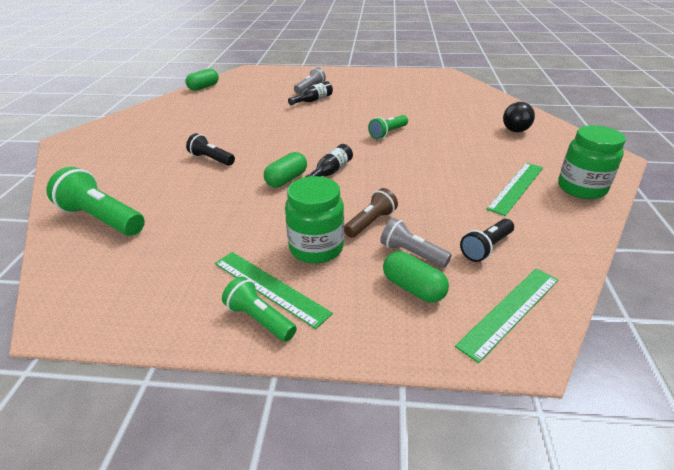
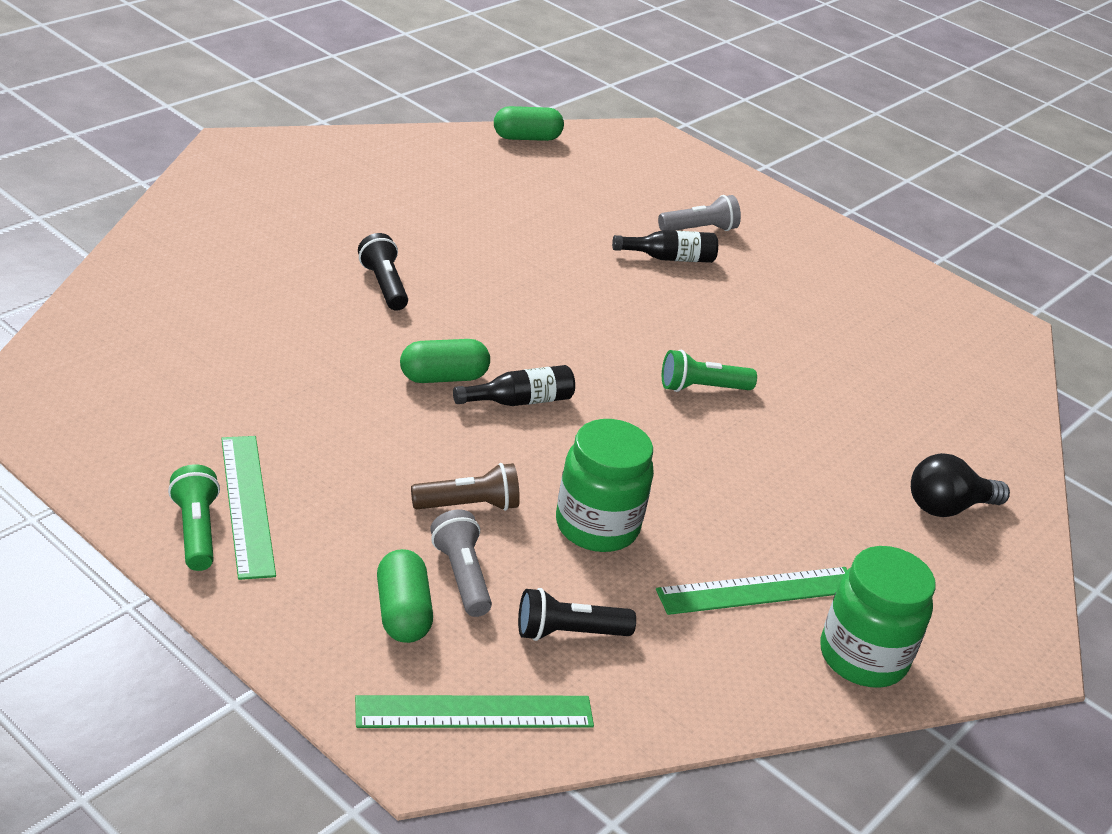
camera: 30 degrees right, 0 degrees up
(102, 219) = (163, 302): green flashlight -> none
(316, 248) = (357, 494): green jar -> green jar (597, 526)

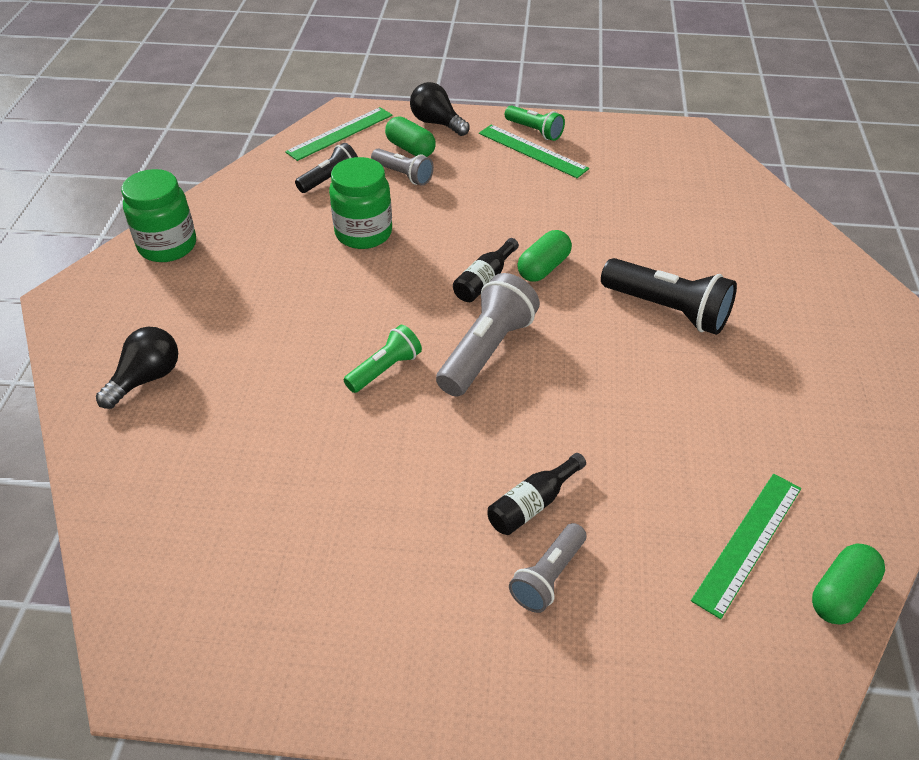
camera: 150 degrees right, 10 degrees up
(308, 635) = (437, 123): none -> black light bulb
(384, 285) = (667, 310): black flashlight -> black flashlight, size x1.66
(468, 505) = (438, 206): brown flashlight -> none
(591, 350) = (486, 351): none -> grey flashlight
(758, 591) = (247, 249): green ruler -> green ruler (748, 542)

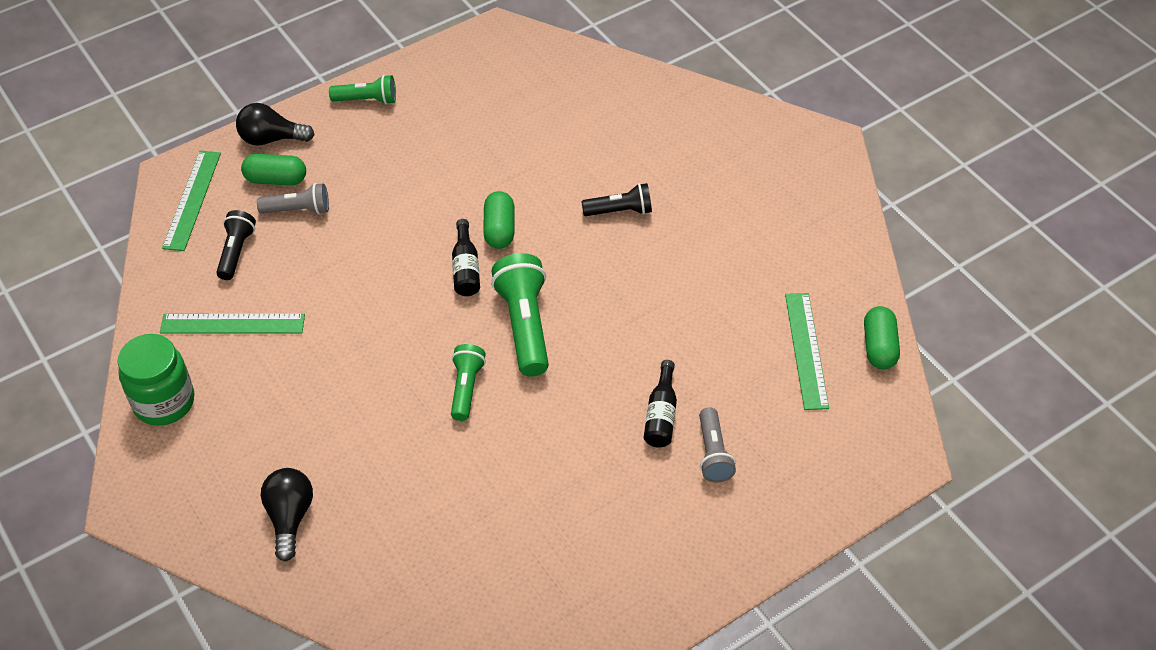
camera: 40 degrees left, 5 degrees up
(363, 233) = (324, 286): green jar -> none
(486, 351) = (524, 325): grey flashlight -> green flashlight
(532, 151) = (385, 122): green ruler -> green ruler (232, 324)
(667, 310) = (620, 211): black flashlight -> black flashlight, size x0.60

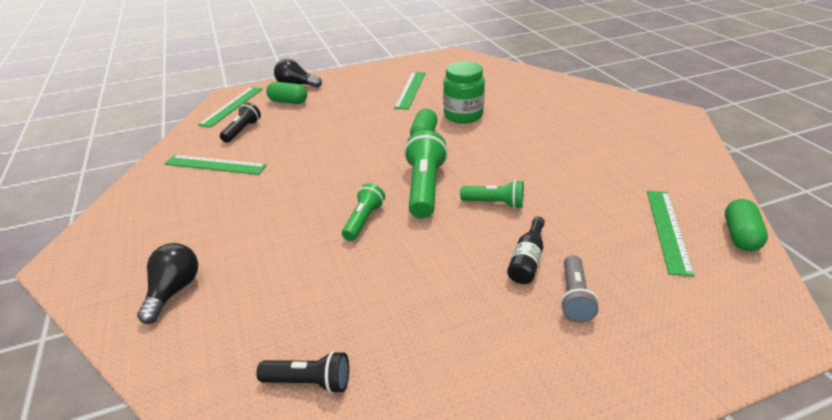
camera: 15 degrees right, 15 degrees down
(164, 402) = (137, 202): green jar -> green jar (463, 115)
(298, 210) = (294, 115): grey flashlight -> none
(367, 100) = (362, 74): green flashlight -> green flashlight (494, 203)
(453, 130) = (410, 89): none -> green ruler
(466, 268) = (392, 152): black bottle -> none
(620, 211) = (515, 134): black flashlight -> black flashlight (309, 382)

